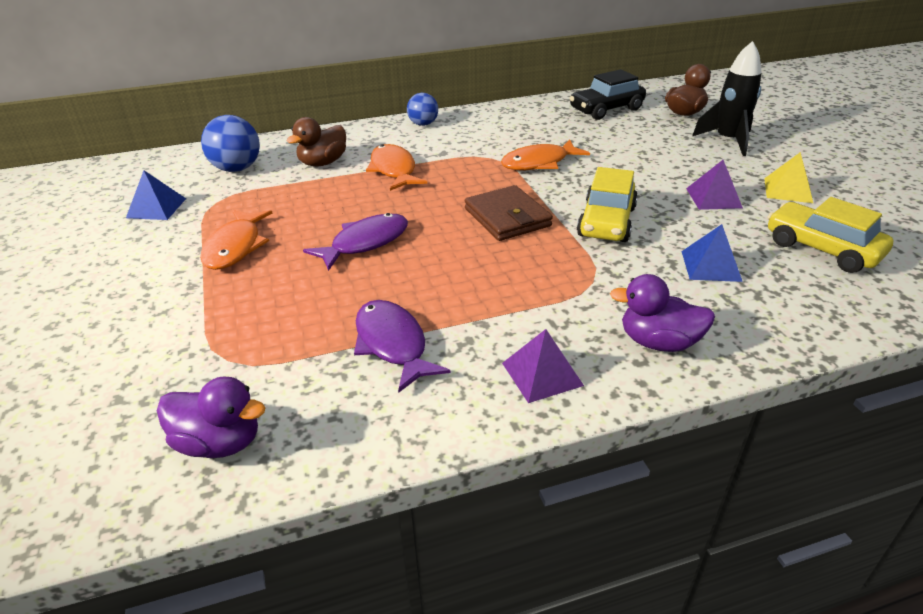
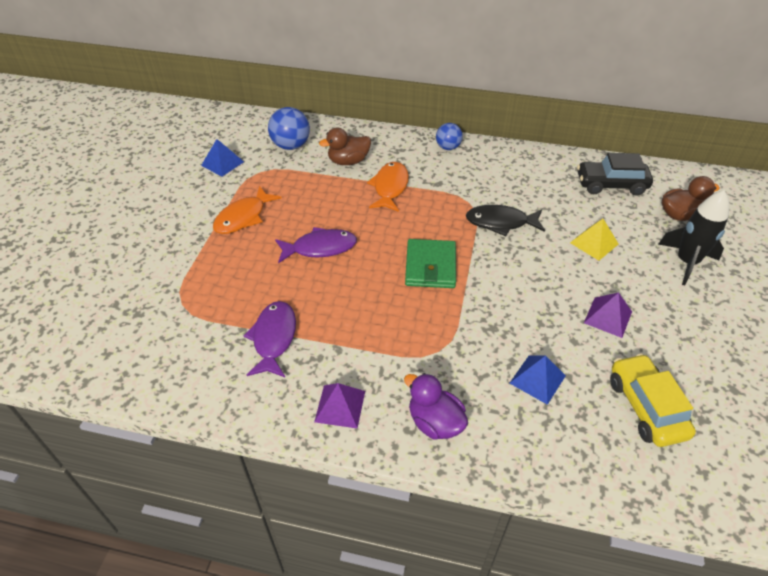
camera: 30 degrees right, 10 degrees up
(219, 443) = (141, 359): purple duck -> none
(507, 217) = (430, 266): brown wallet -> green wallet
(539, 163) = (501, 223): orange fish -> black fish
(606, 222) = (498, 303): yellow car -> none
(788, 190) = (683, 337): yellow pyramid -> yellow pyramid (594, 243)

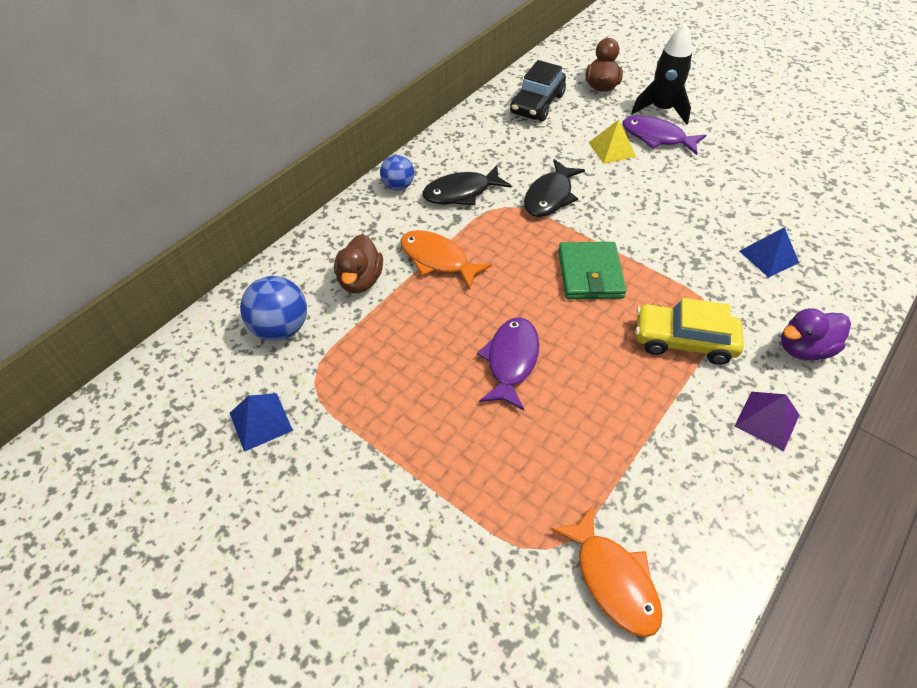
camera: 65 degrees left, 5 degrees up
(243, 217) = (404, 427): orange fish -> orange fish (613, 579)
(273, 338) = (648, 455): purple fish -> purple fish (657, 137)
(430, 266) = (590, 274): green wallet -> green wallet turned 60 degrees clockwise
(466, 177) = (461, 192): none -> black fish
(608, 317) = (708, 182): purple pyramid -> none
(646, 407) = (814, 205): yellow car -> yellow car (683, 341)

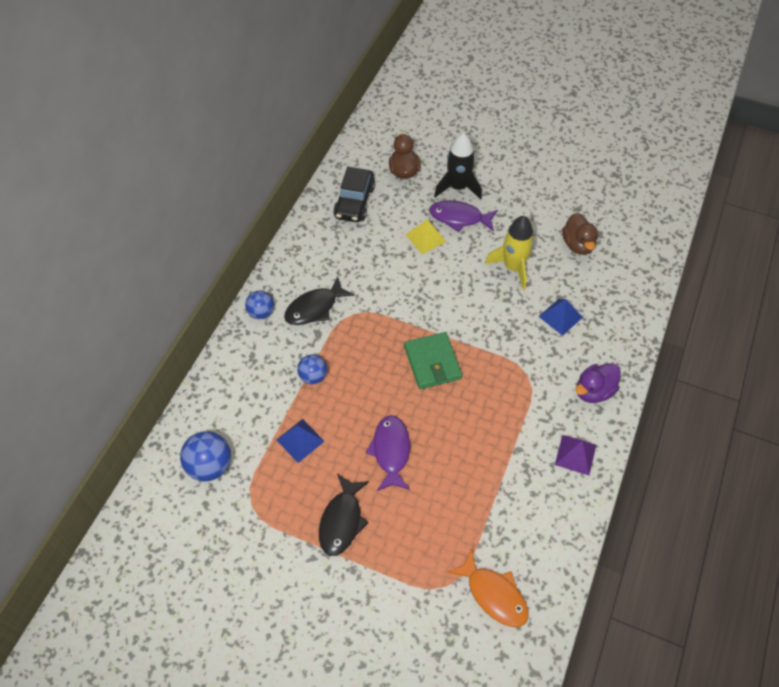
camera: 15 degrees left, 5 degrees up
(260, 421) = (222, 545): blue pyramid -> blue pyramid (300, 440)
(360, 280) = (258, 409): brown duck -> brown duck (577, 245)
(437, 260) = (313, 376): orange fish -> blue ball
(550, 196) = (386, 296): black fish -> black fish (342, 521)
(683, 341) = (510, 405): yellow car -> none
(714, 195) = (513, 267): none -> yellow rocket

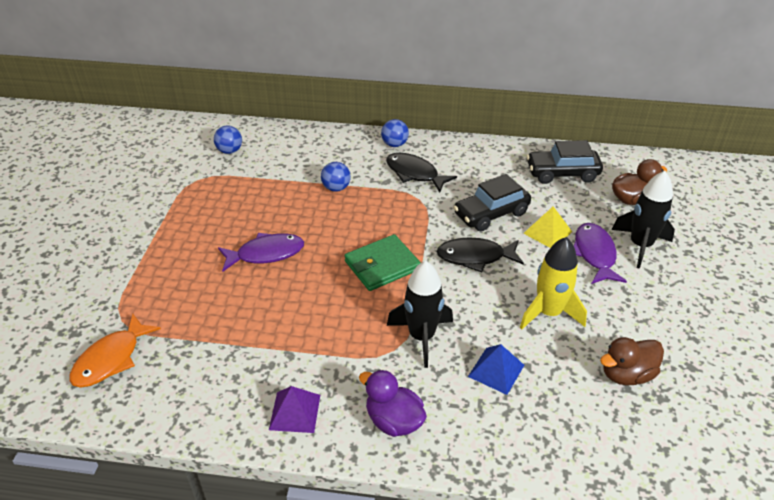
camera: 75 degrees right, 15 degrees down
(210, 466) = (230, 151): blue ball -> blue ball, size x0.65
(300, 440) = (265, 194): blue pyramid -> none
(342, 521) = (186, 235): black fish -> black fish (475, 257)
(391, 267) = (491, 214): none -> black car
(518, 354) = (421, 337): none -> black rocket

